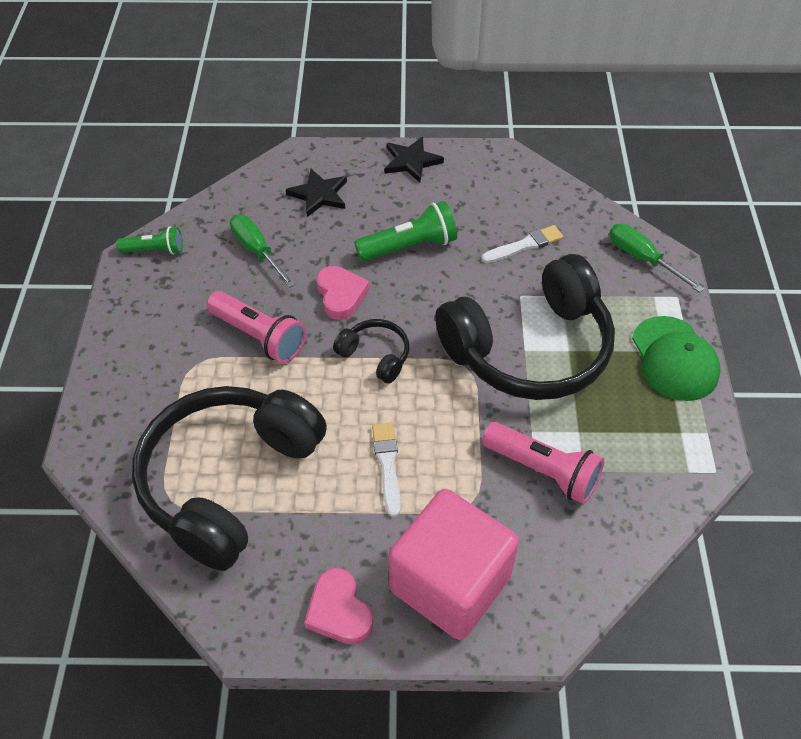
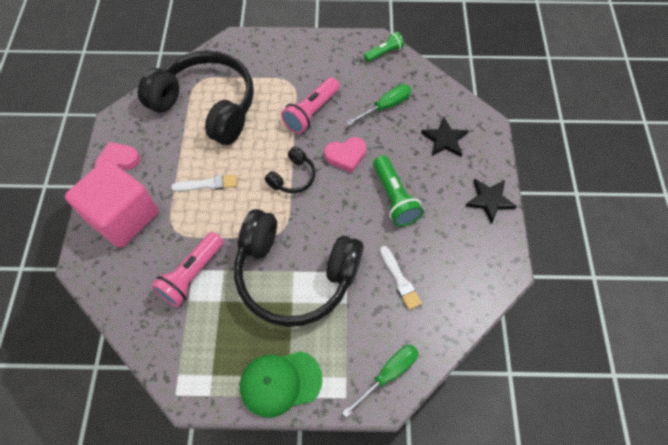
camera: 90 degrees right, 10 degrees up
(155, 250) = (384, 53): green flashlight -> green flashlight turned 120 degrees counterclockwise
(529, 348) = (295, 275): black headphones -> black headphones turned 45 degrees counterclockwise

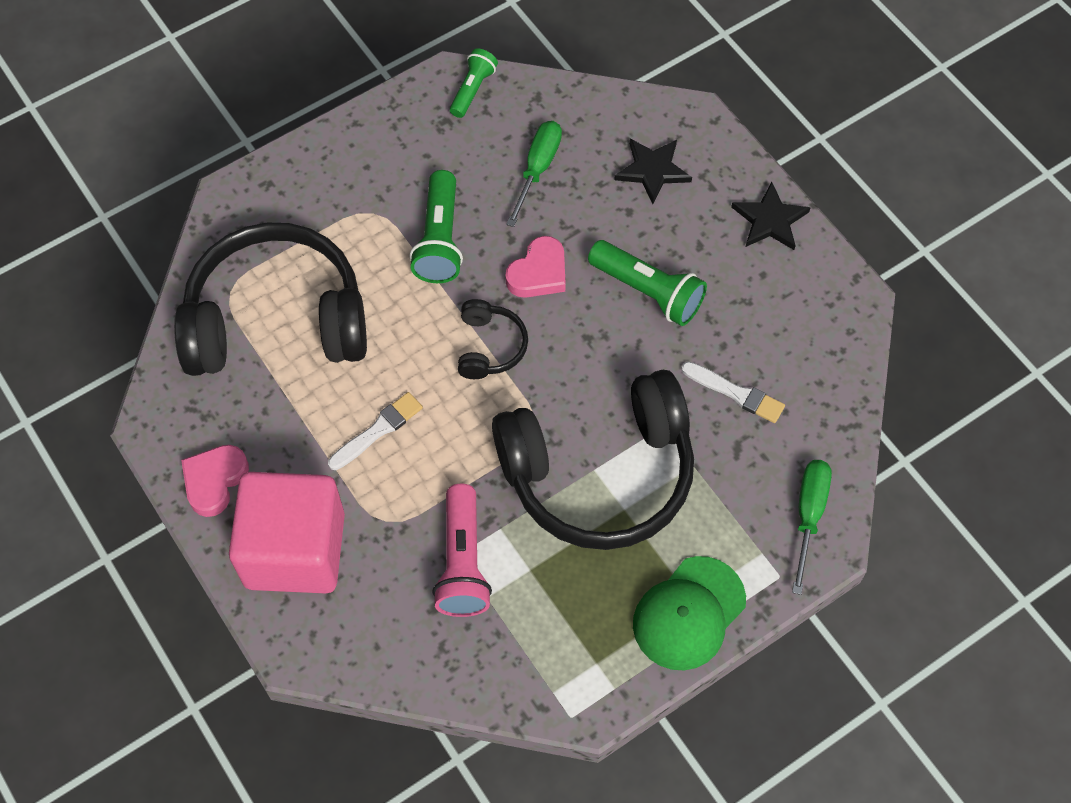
camera: 35 degrees left, 0 degrees up
(311, 112) = (439, 240): pink flashlight -> green flashlight

